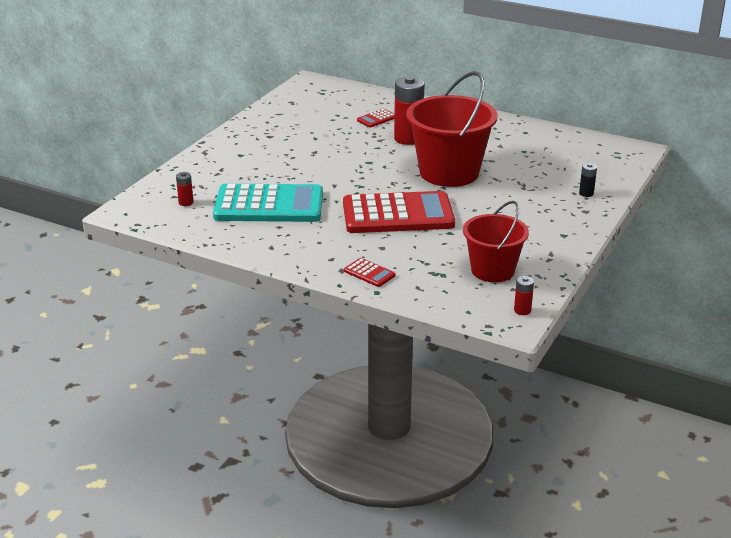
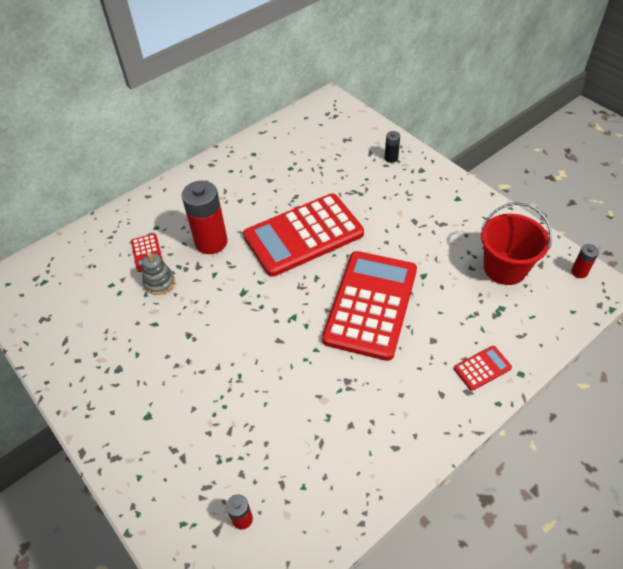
camera: 65 degrees left, 20 degrees up
(269, 205) = (295, 421): turquoise calculator -> none
(353, 130) = (159, 282): none -> grey stacking toy
(449, 172) = (303, 235): red bucket -> red calculator

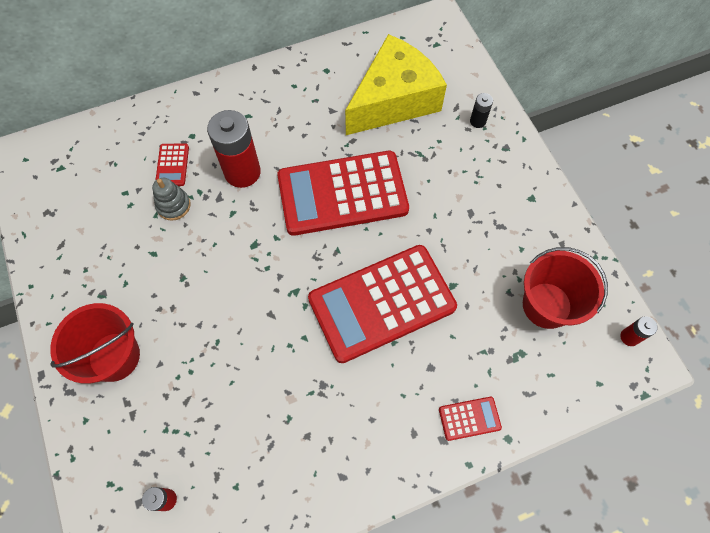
camera: 15 degrees right, 15 degrees up
(148, 415) = (114, 356): none -> red bucket
(318, 160) = (394, 100): none -> yellow cheese
(371, 304) = (382, 303): red calculator -> red calculator turned 150 degrees counterclockwise

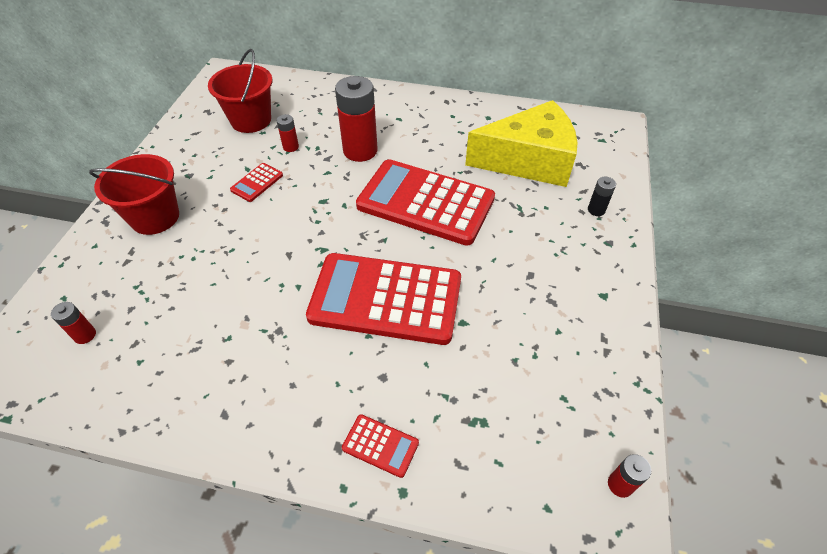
camera: 35 degrees right, 15 degrees down
(172, 165) = (315, 123): red calculator -> red calculator (257, 183)
(173, 205) = (291, 147): grey stacking toy -> red battery
(546, 305) = (546, 395): red bucket -> red bucket (251, 120)

